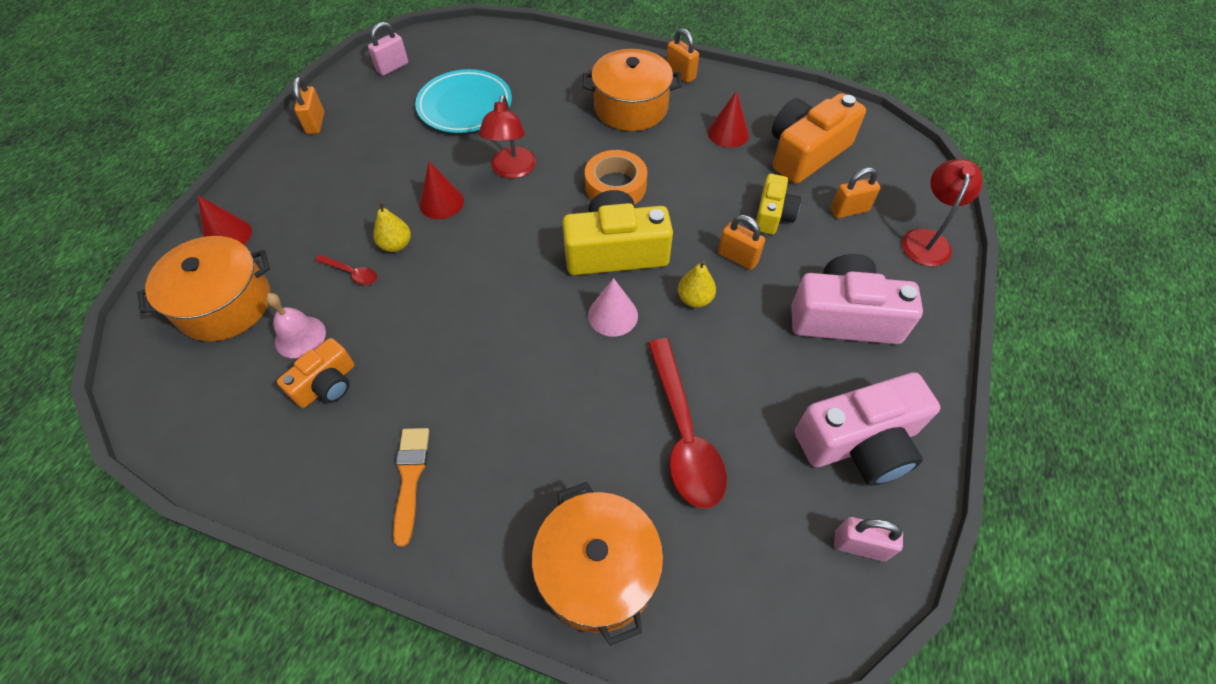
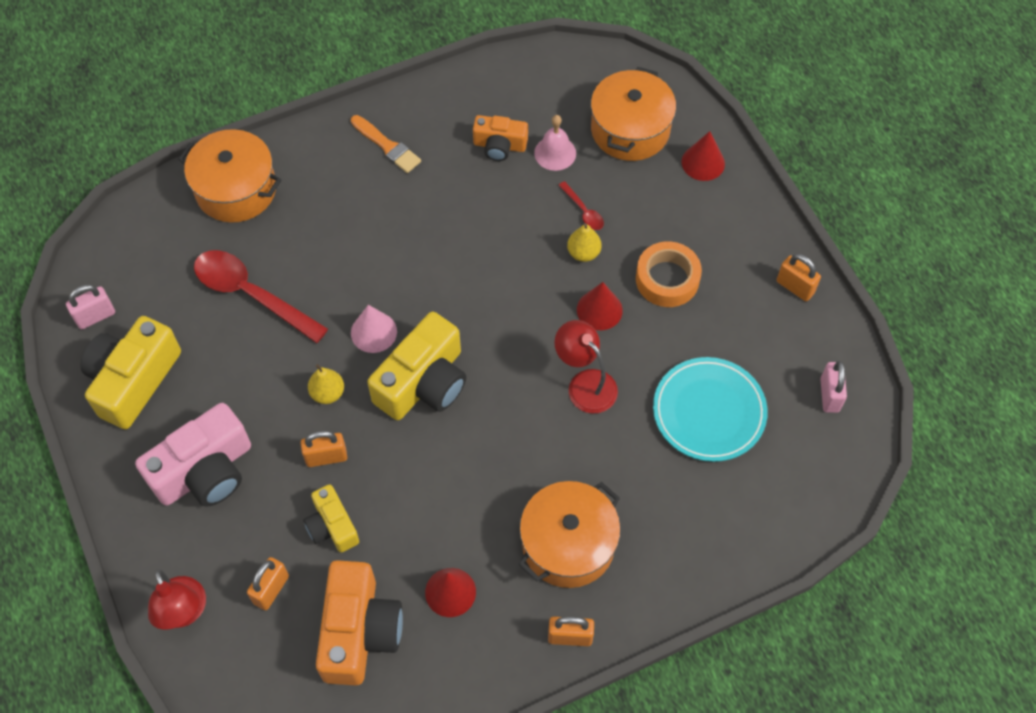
camera: 135 degrees right, 5 degrees up
(327, 384) = (499, 145): orange camera -> orange camera turned 75 degrees counterclockwise
(352, 273) = (583, 211): red spoon -> red spoon turned 105 degrees counterclockwise
(615, 186) = (486, 442): orange tape -> orange tape (667, 279)
(859, 442) = (133, 380): pink camera -> yellow camera

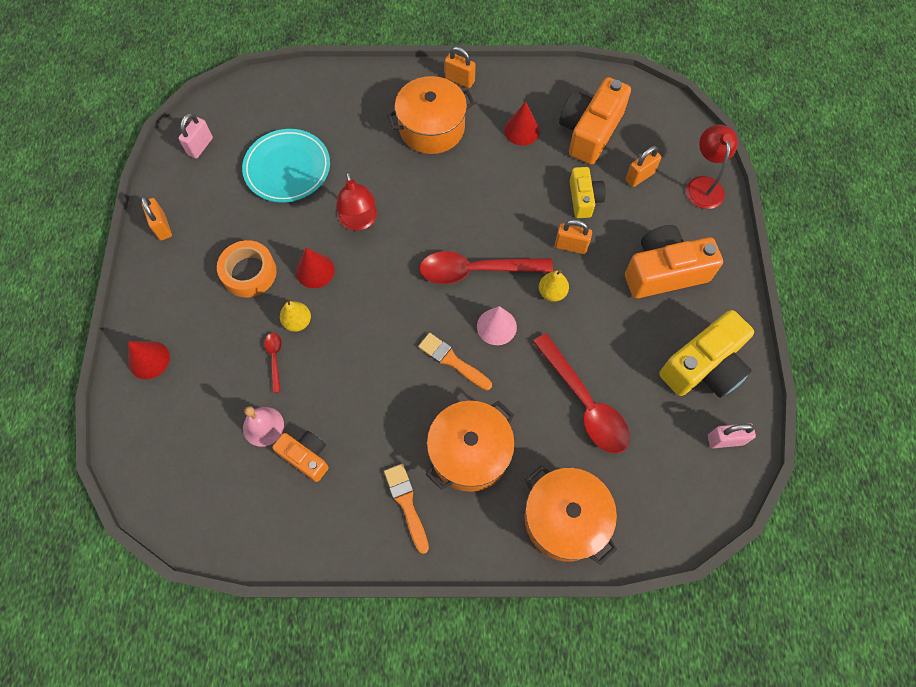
camera: 155 degrees left, 5 degrees up
(205, 471) = (664, 272): pink camera -> orange camera
(404, 280) = (452, 361): none -> orange brush
(423, 382) = (476, 271): yellow camera -> red spoon
(630, 129) = (185, 420): orange pot -> orange pot (470, 452)

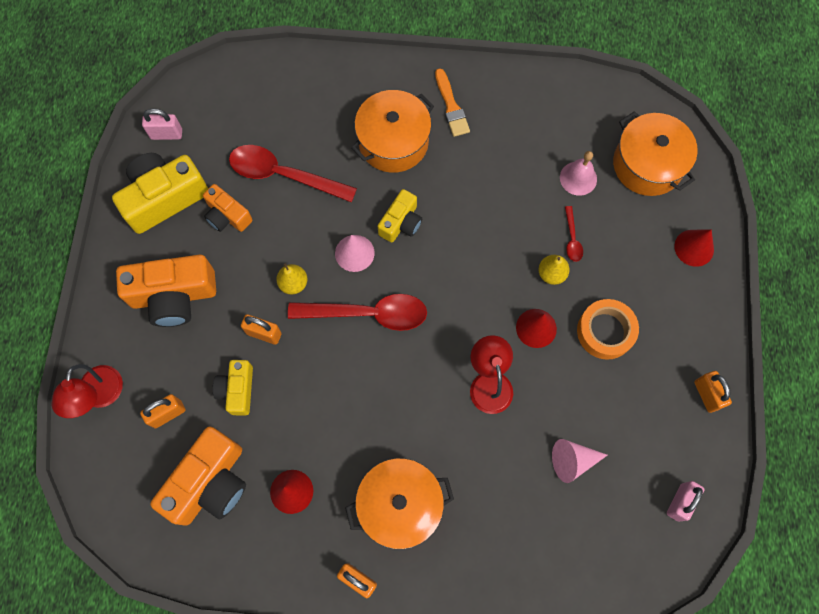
camera: 175 degrees left, 5 degrees up
(287, 168) = (572, 460): turquoise plate -> pink cone
(306, 457) = (538, 150): orange camera -> orange camera (227, 216)
(452, 361) = (401, 223): orange brush -> yellow camera
(565, 519) = (320, 85): orange pot -> orange pot (647, 164)
(584, 403) = (283, 175): red spoon -> red spoon turned 45 degrees counterclockwise

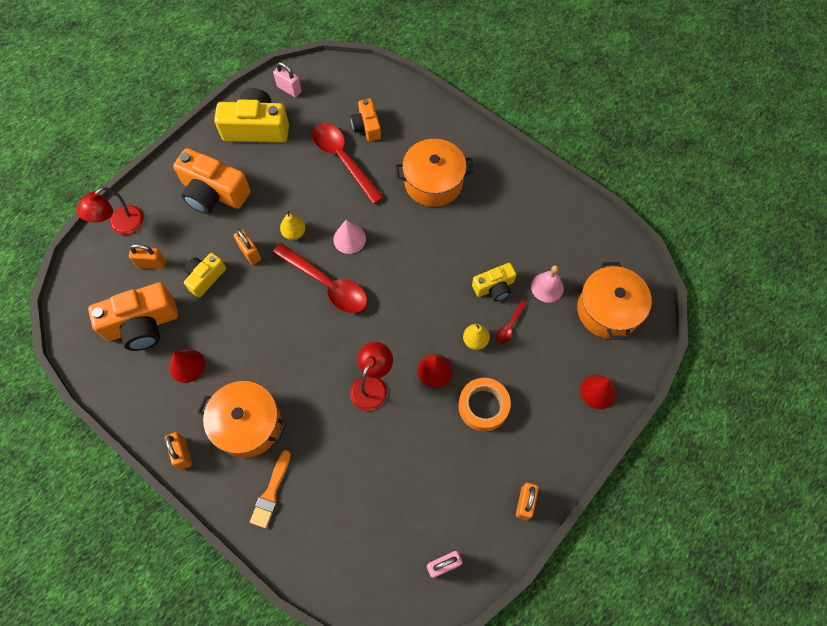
camera: 35 degrees right, 5 degrees down
(227, 216) = (286, 163): orange camera -> orange camera (367, 126)
(401, 223) = (396, 239): yellow camera -> yellow camera (494, 287)
(451, 106) = (492, 182): orange brush -> orange brush (271, 492)
(572, 460) = (388, 479): pink cone -> none

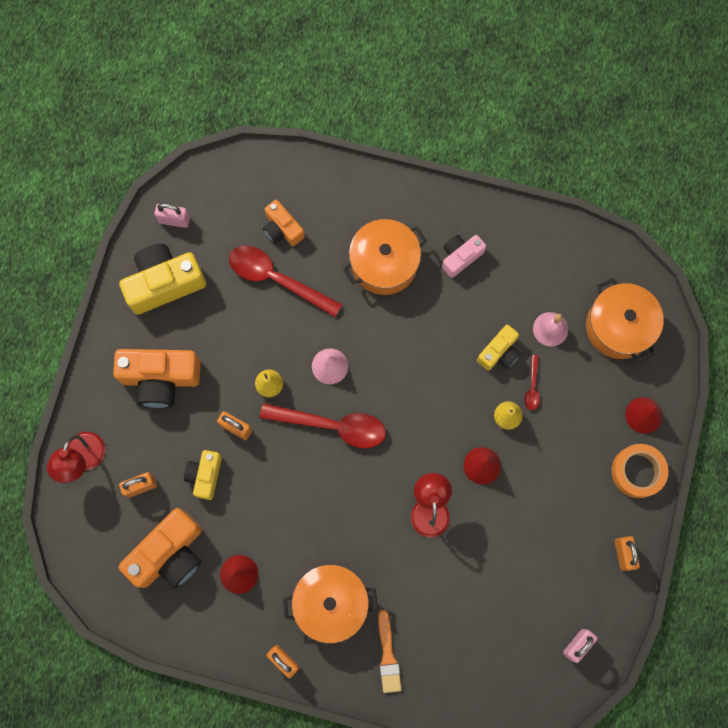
camera: 25 degrees left, 10 degrees up
(483, 406) = (544, 480): orange tape -> orange tape (637, 472)
(498, 202) = (460, 257): none -> pink camera

